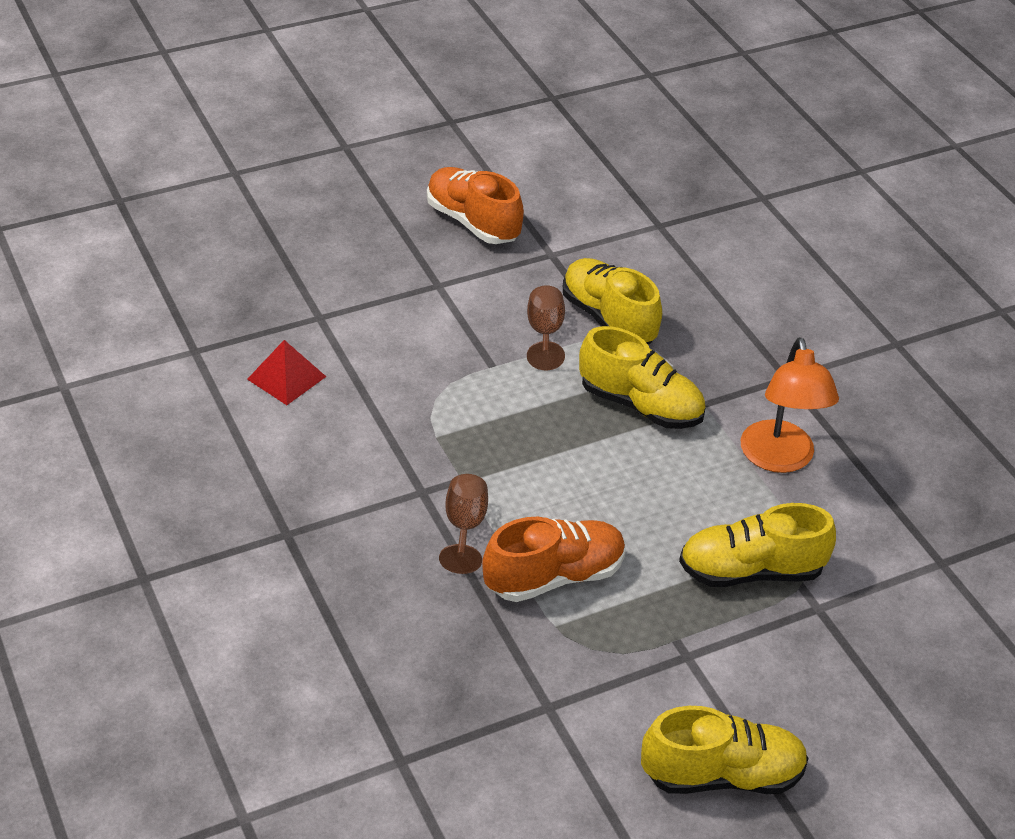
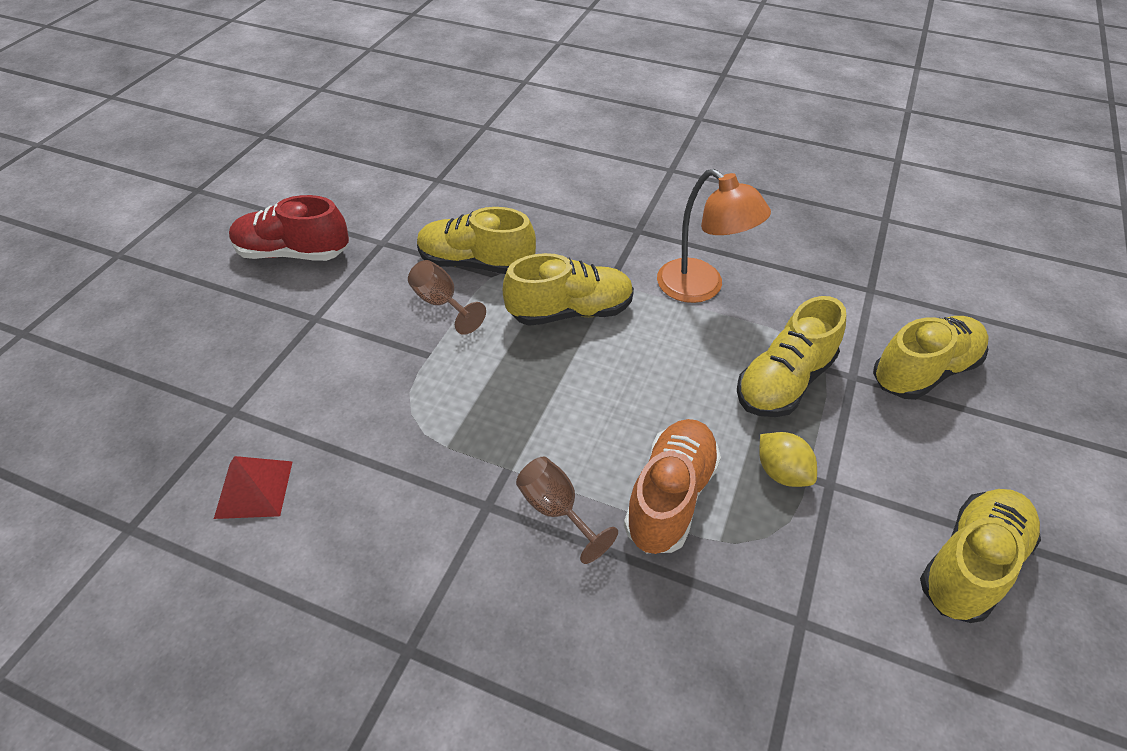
camera: 40 degrees left, 5 degrees up
(473, 222) = (293, 253): orange shoe -> red shoe
(659, 623) = (782, 472): none -> yellow lemon
(889, 649) = (923, 371): none -> yellow shoe

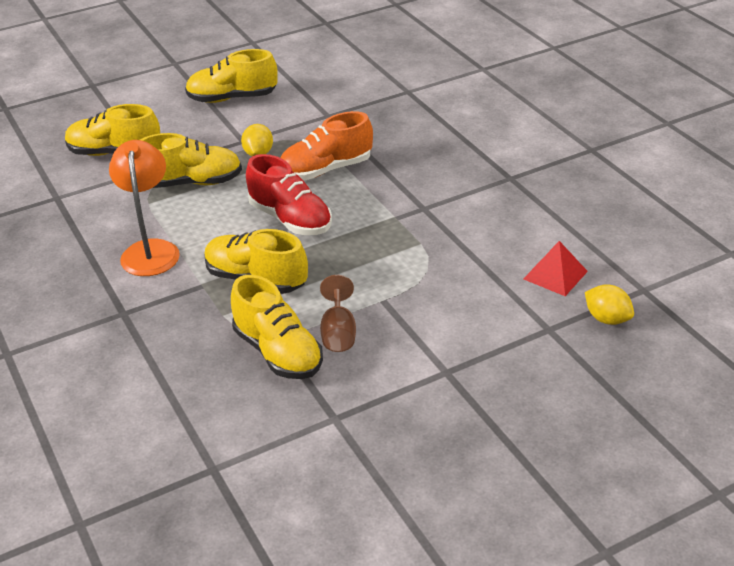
camera: 140 degrees left, 10 degrees down
(167, 458) = (607, 319): none -> yellow lemon
(293, 253) = (423, 450): red shoe -> red shoe (290, 219)
(556, 510) = (389, 190): brown goblet -> none

